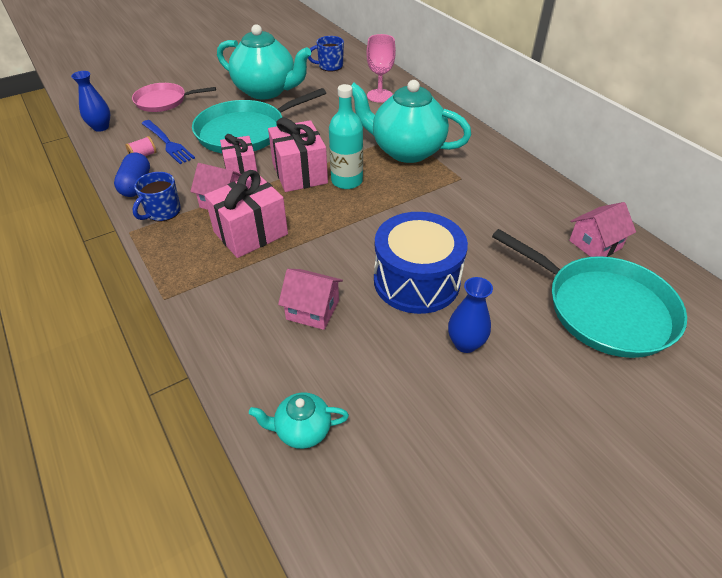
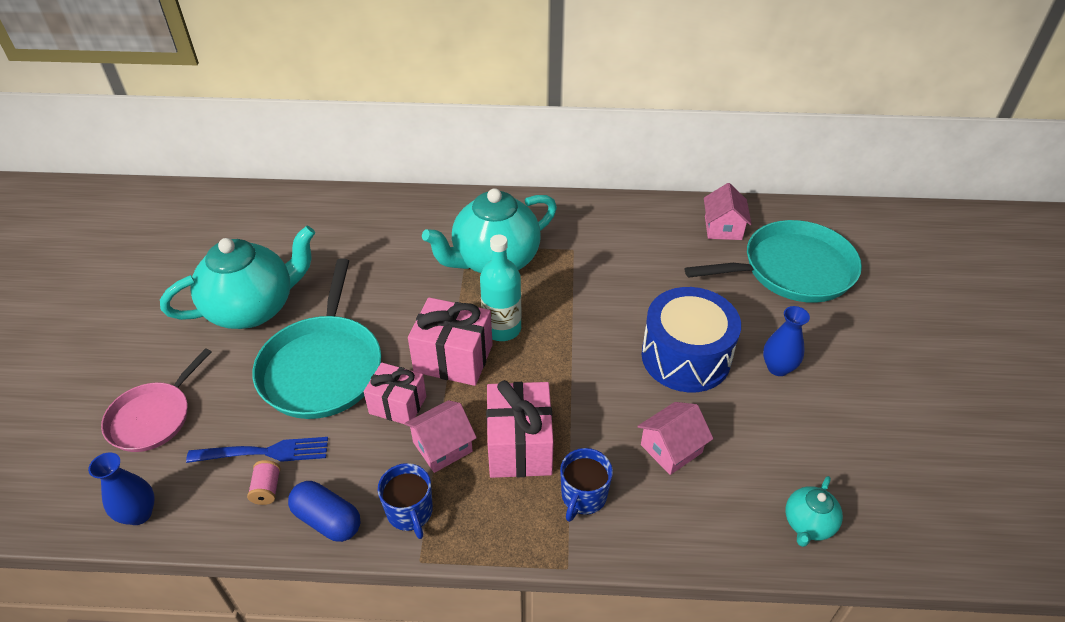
camera: 55 degrees left, 0 degrees up
(330, 66) = (265, 230): blue mug -> blue mug (583, 497)
(379, 96) = (375, 225): pink goblet -> none

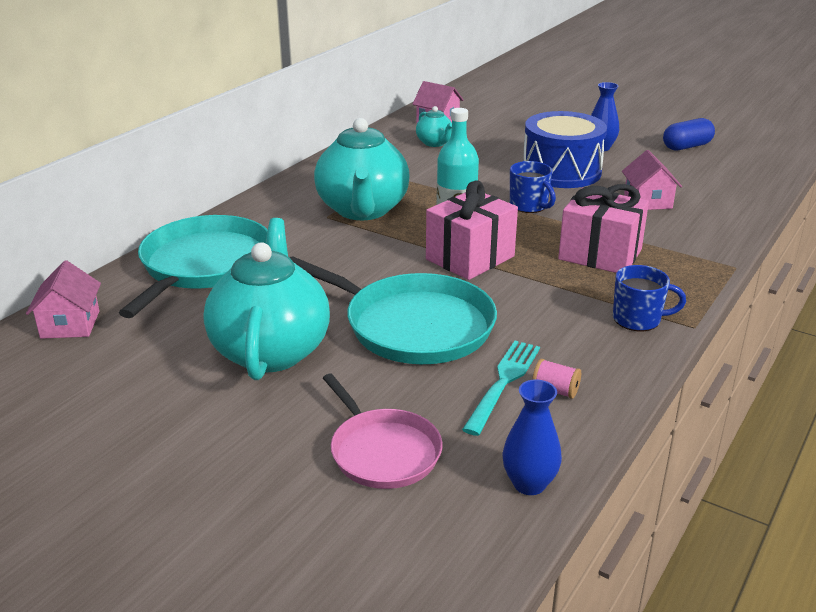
camera: 60 degrees left, 15 degrees down
(264, 452) = (503, 383): blue fork -> turquoise fork
(327, 520) = (619, 363): blue capsule -> blue capsule (686, 147)
(398, 405) = (503, 297): pink gift -> none
(442, 447) = (573, 288): pink house -> pink house (70, 324)
(583, 497) = (671, 244): blue mug -> blue mug (529, 206)
(792, 269) = (509, 115): turquoise pan -> turquoise pan (203, 265)
(808, 524) = (744, 180): turquoise teapot -> turquoise teapot (435, 143)

